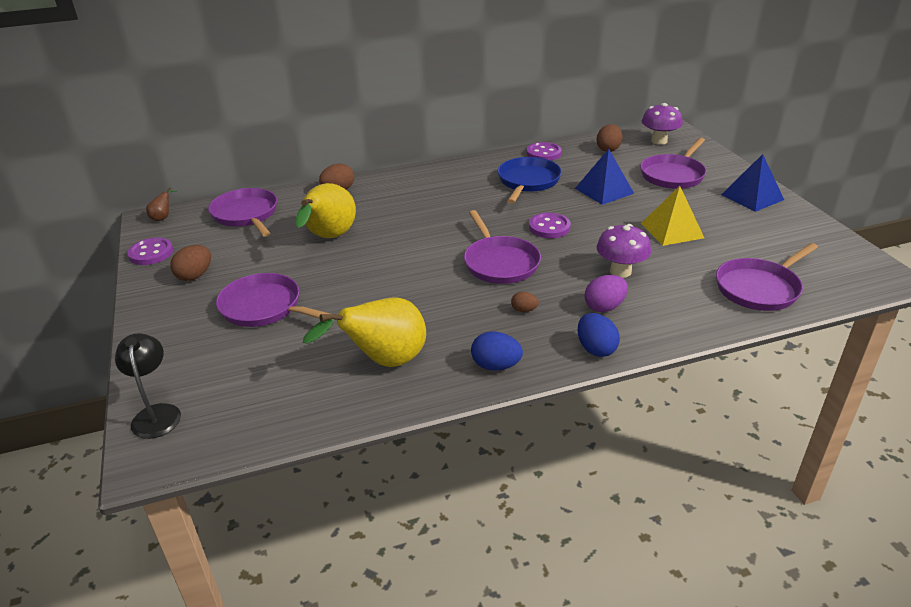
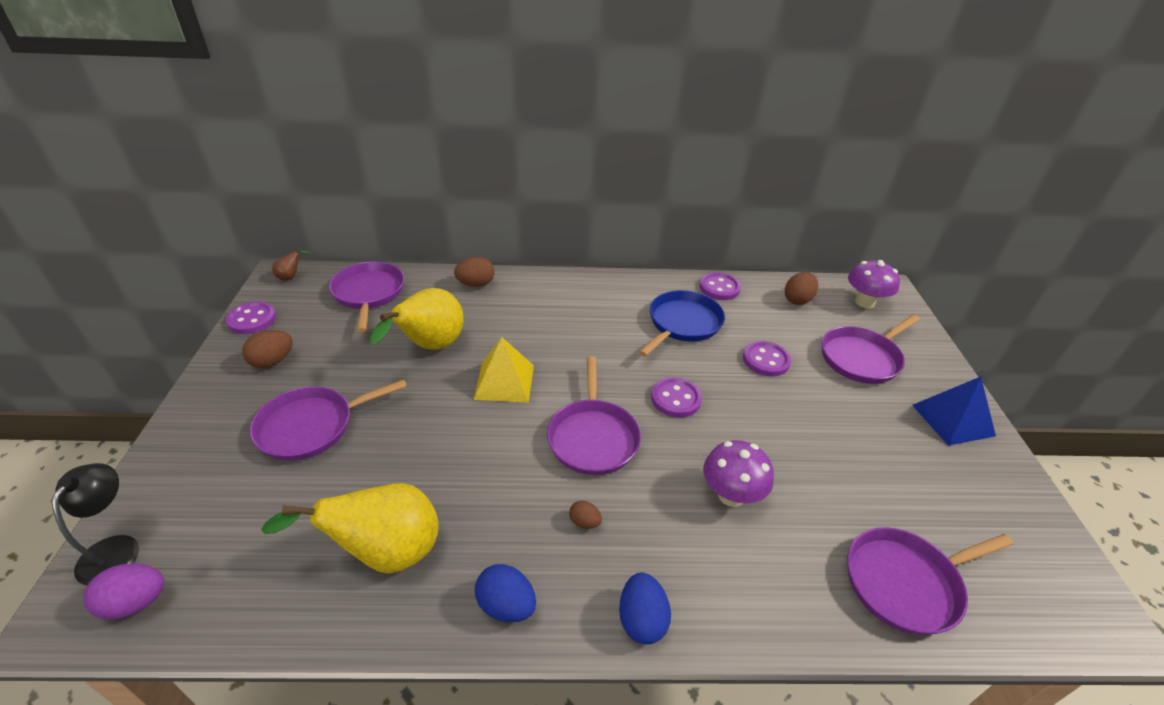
camera: 15 degrees right, 5 degrees up
(264, 307) = (311, 427): purple pan -> purple pan turned 75 degrees counterclockwise
(604, 190) = (766, 360): blue pyramid -> purple button
(604, 307) = (685, 549): purple egg -> purple egg (136, 602)
(672, 230) = (824, 446): yellow pyramid -> yellow pyramid (504, 381)

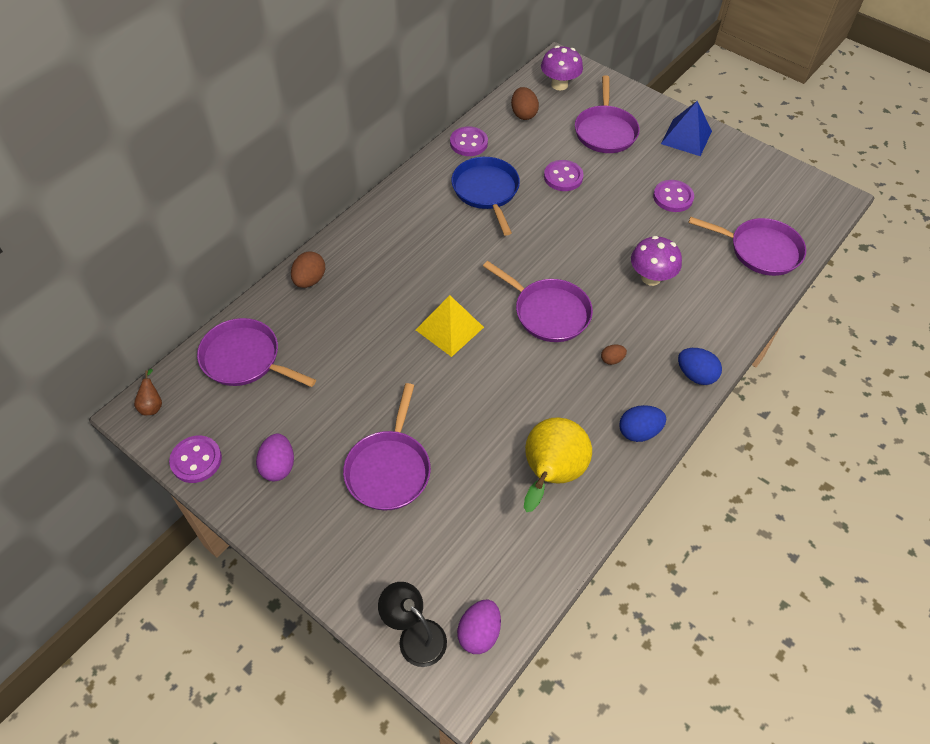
camera: 50 degrees left, 15 degrees up
(272, 361) = (278, 466): brown egg -> purple egg
(430, 347) = (364, 352): yellow pear -> none
(675, 399) = (554, 247): purple button -> purple button (673, 197)
(906, 583) = (761, 250): purple pan -> purple pan turned 90 degrees counterclockwise

